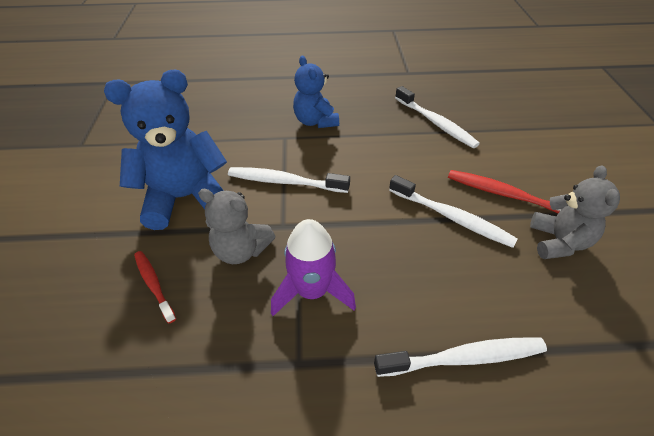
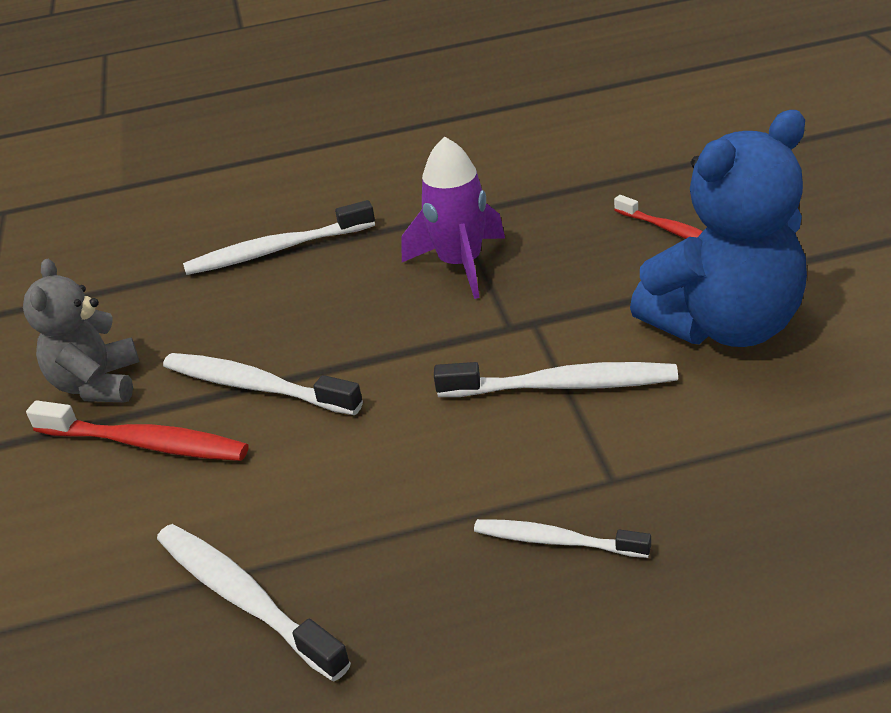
camera: 175 degrees right, 10 degrees down
(241, 250) = (579, 283): grey teddy bear -> none
(315, 121) = (557, 541): blue teddy bear -> white toothbrush

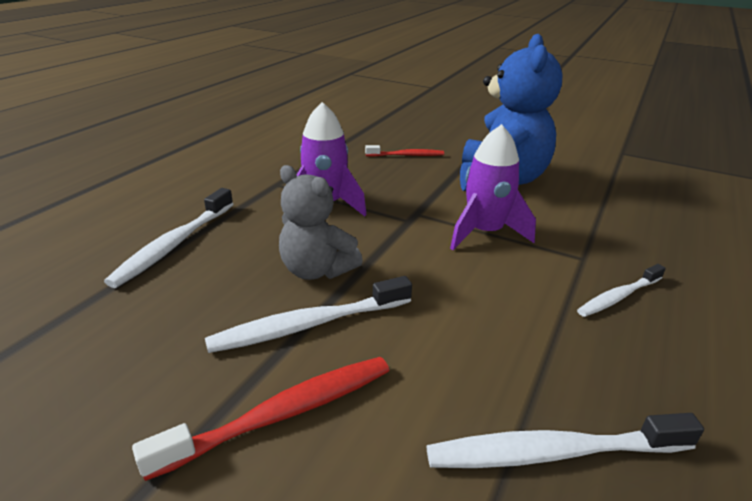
camera: 55 degrees left, 5 degrees down
(97, 385) = (152, 403): grey teddy bear -> grey teddy bear (317, 270)
(561, 386) = (484, 232): white toothbrush -> purple rocket

